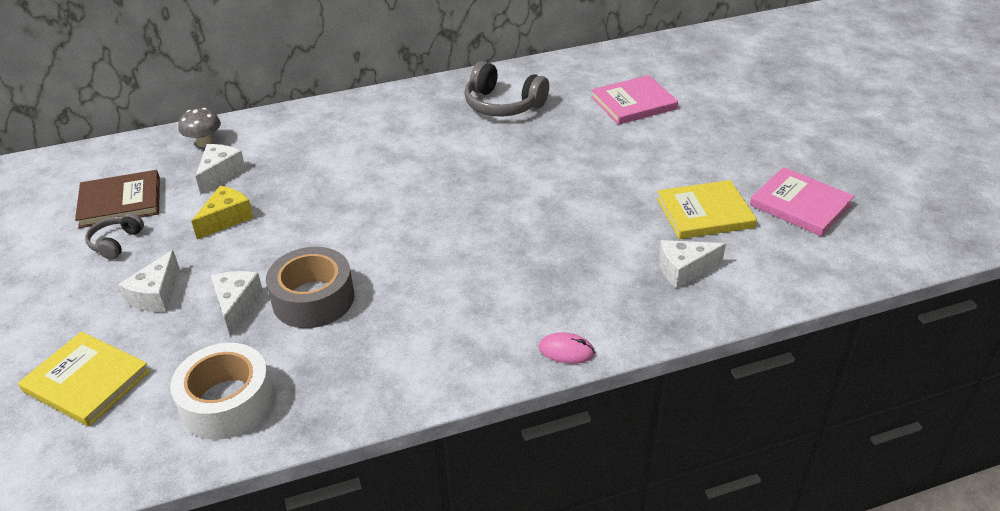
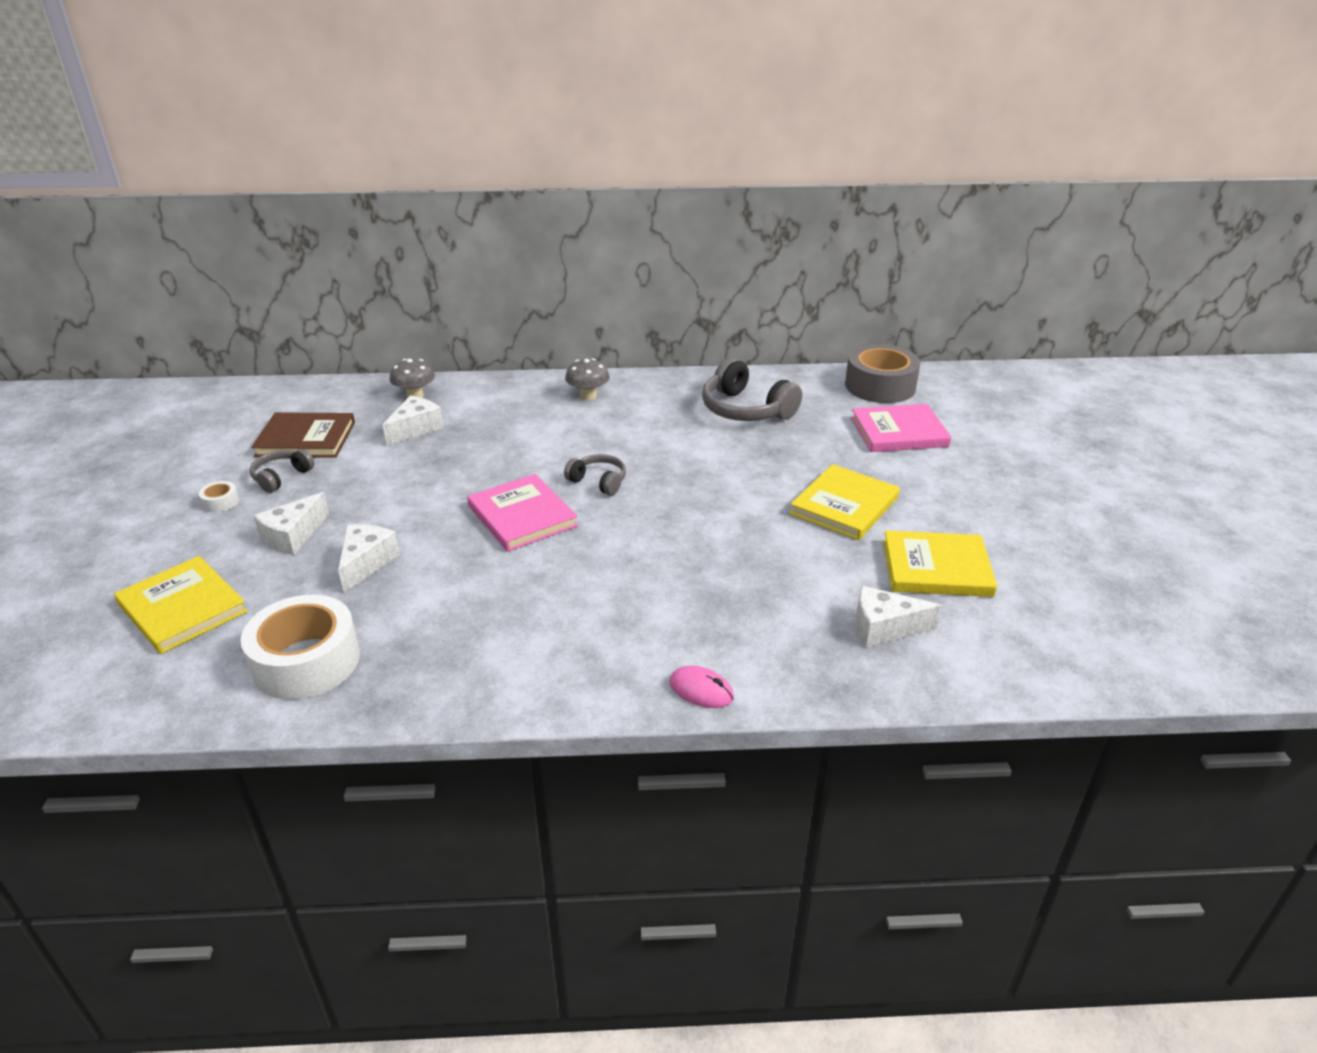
camera: 15 degrees right, 5 degrees down
(69, 277) = (221, 502): none -> white tape
(226, 219) = (399, 474): yellow cheese -> none
(313, 299) = (447, 573): grey tape -> grey tape (880, 386)
(362, 115) = (588, 396): none -> grey mushroom
(406, 192) = (598, 481): none -> grey headphones
(615, 175) = (844, 506): none -> yellow book
(800, 205) = (1064, 581): pink book -> pink book (522, 516)

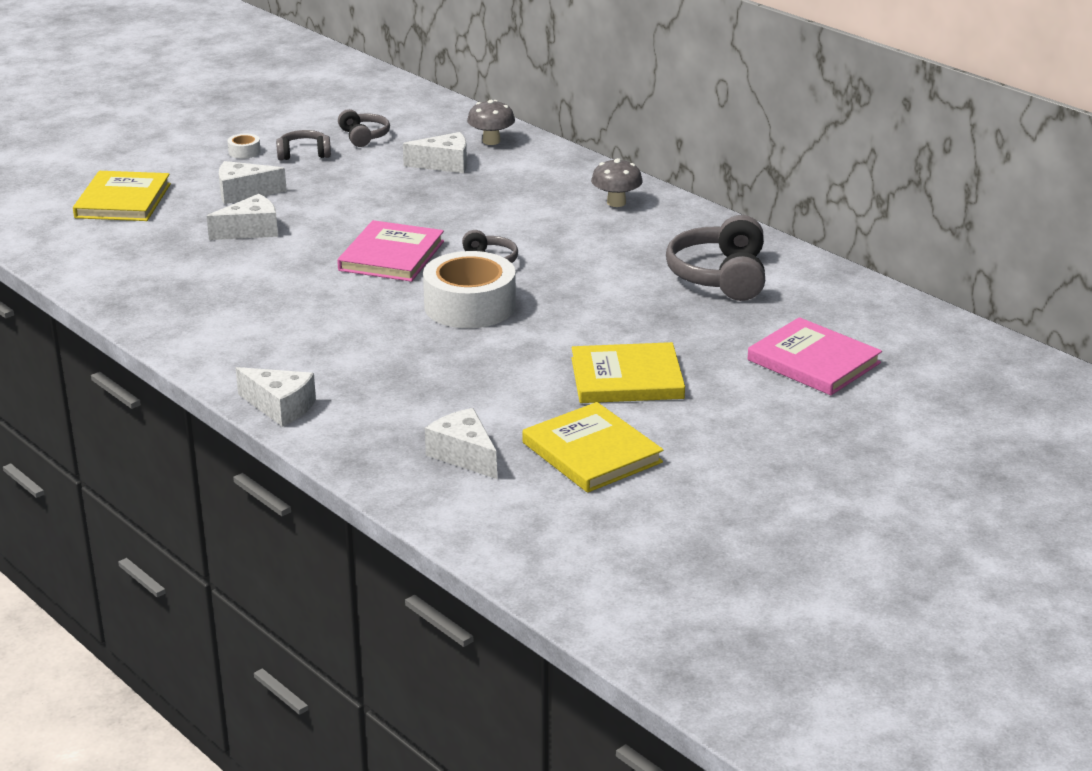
camera: 50 degrees right, 5 degrees down
(306, 439) = (364, 136): brown book -> grey headphones
(306, 661) = (126, 263): white tape -> white tape (470, 306)
(701, 690) = (280, 407): pink mouse -> white cheese
(880, 386) = (896, 322): grey tape -> none

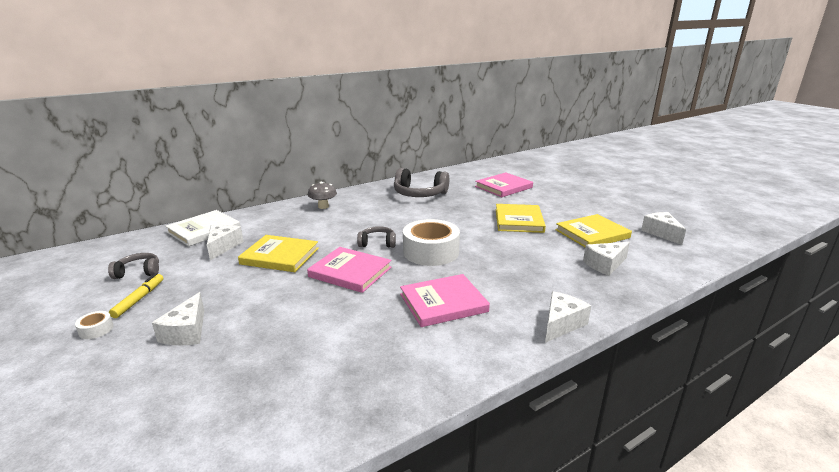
camera: 80 degrees left, 5 degrees down
(123, 201) = (126, 414): yellow book -> yellow book (280, 256)
(251, 231) = (266, 330): white cheese -> white cheese (661, 233)
(304, 154) = (139, 299): grey headphones -> yellow marker
(321, 325) = (443, 303): none -> pink book
(491, 141) = (204, 230): grey mushroom -> white book

